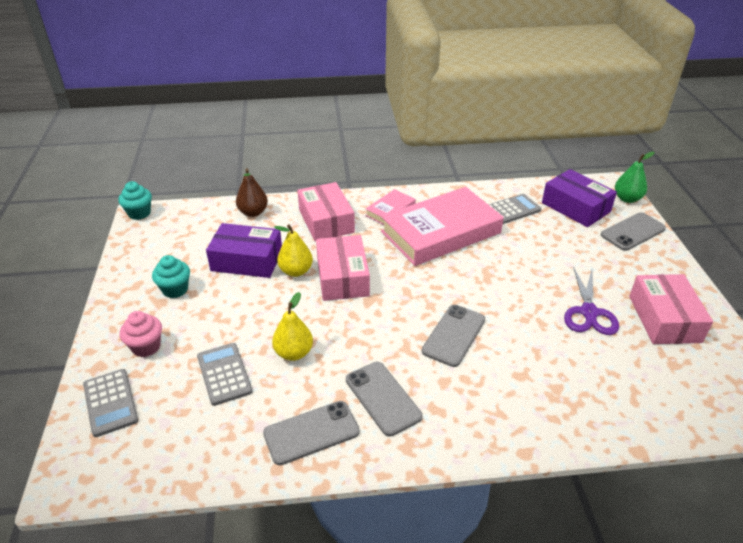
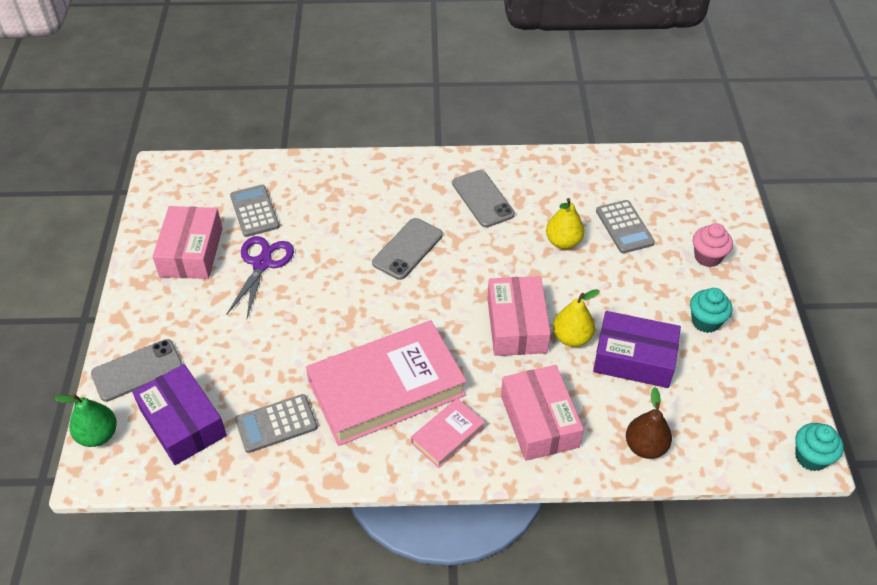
camera: 175 degrees left, 10 degrees up
(110, 402) = (715, 210): grey calculator -> grey calculator (254, 211)
(311, 433) = (542, 178): grey phone -> none

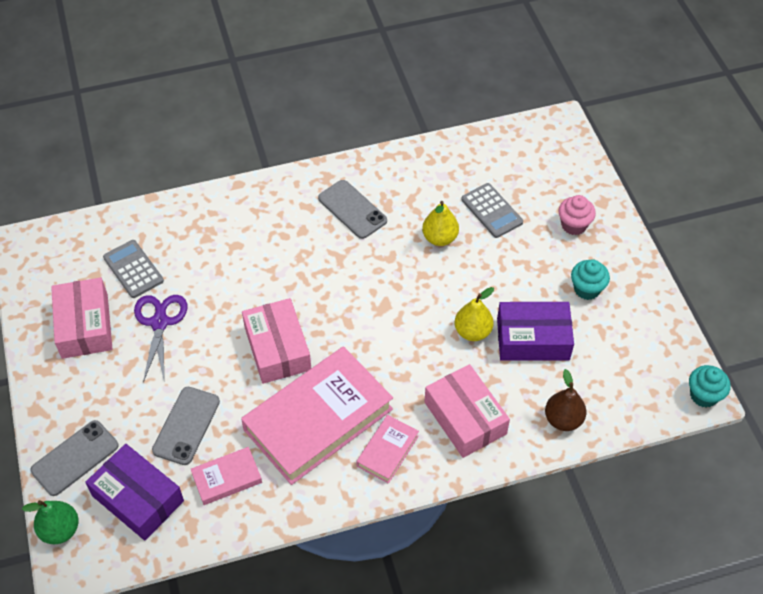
camera: 15 degrees left, 5 degrees up
(276, 424) = (227, 478): grey calculator -> pink book
(407, 249) = (296, 277): grey phone -> grey phone (186, 425)
(517, 325) = (420, 331): pink box -> pink box (277, 348)

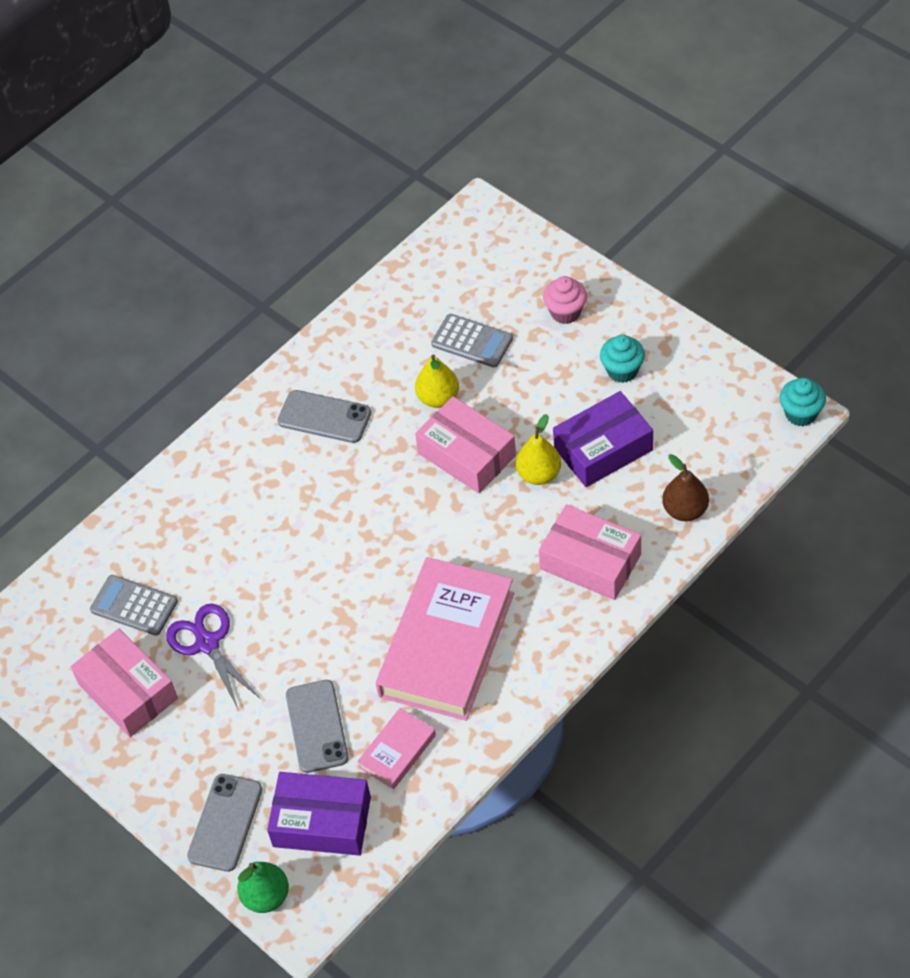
camera: 25 degrees left, 0 degrees up
(277, 348) = (353, 600): pink box -> pink box (467, 454)
(387, 451) = (537, 635): pink book -> none

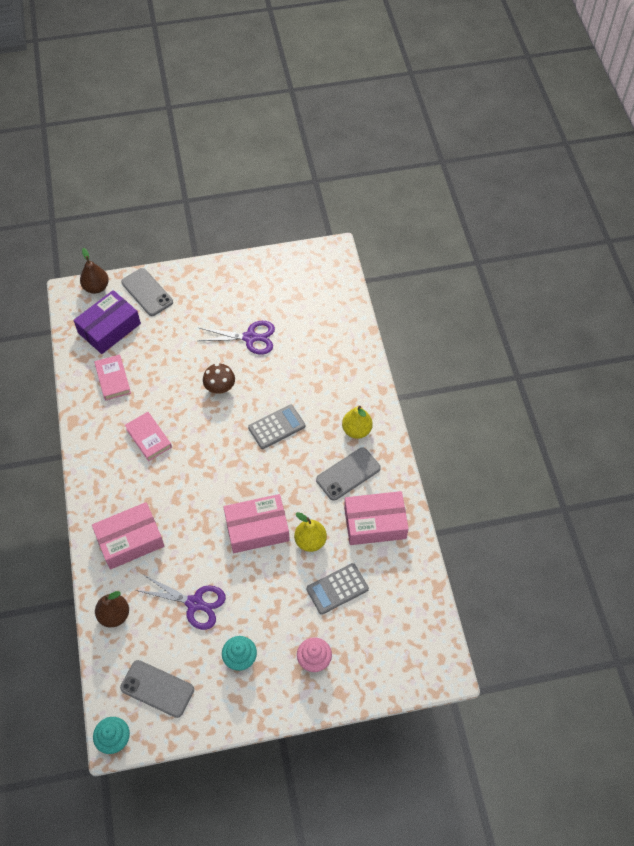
camera: 120 degrees right, 5 degrees up
(128, 691) = (254, 292): pink box -> pink box (375, 523)
(134, 606) = (301, 320): grey calculator -> grey calculator (276, 427)
(266, 896) = (96, 287): green pear -> brown pear
(311, 622) = (220, 387): none -> brown mushroom
(316, 726) = (159, 355): grey phone -> grey phone (157, 688)
(446, 644) = (149, 438): pink book -> pink book, size x0.46
(539, 474) = (209, 556): yellow pear -> yellow pear (356, 430)
(603, 449) = (195, 603): purple box -> purple scissors

